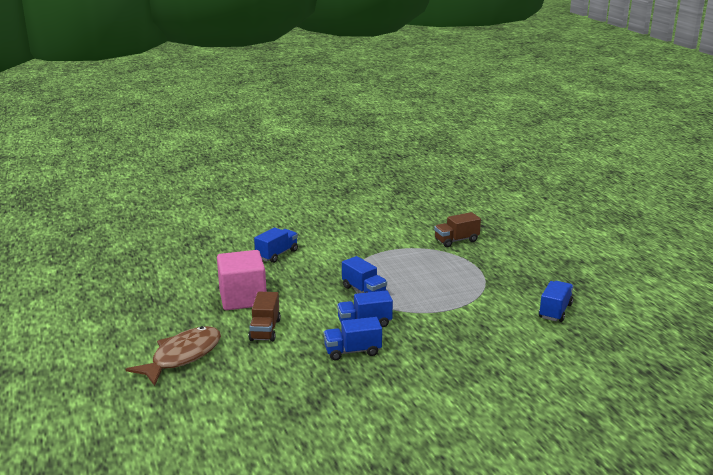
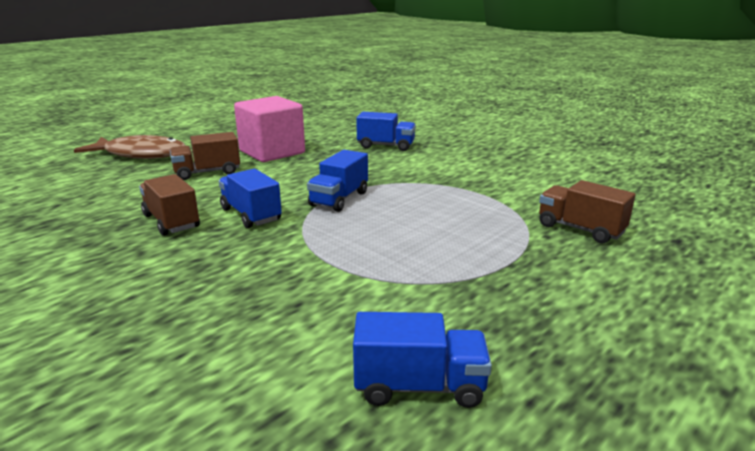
camera: 65 degrees right, 0 degrees up
(352, 351) = (171, 221): blue truck -> brown truck

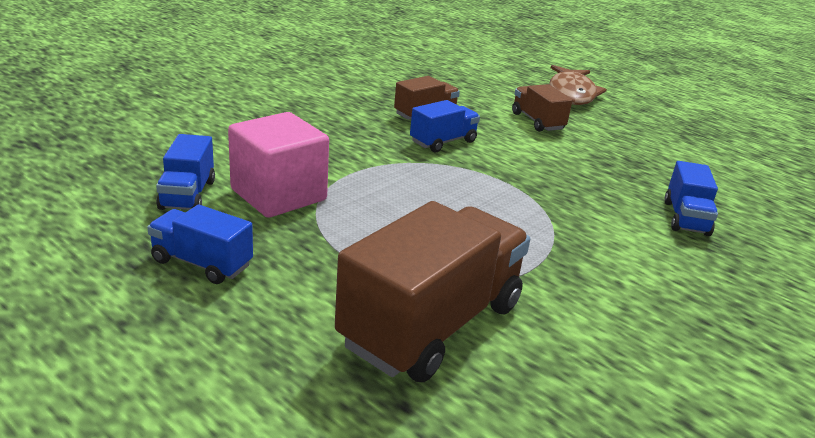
camera: 85 degrees right, 5 degrees up
(272, 152) = (614, 148): pink cube -> pink cube (278, 195)
(339, 199) = (489, 180): blue truck -> blue truck (202, 263)
(580, 229) = (432, 324): brown truck -> brown truck, size x1.95

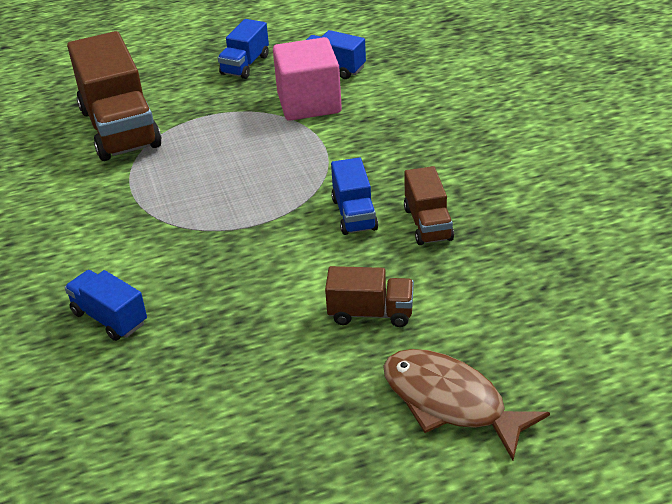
camera: 125 degrees right, 10 degrees up
(202, 263) = (245, 65): blue truck -> blue truck turned 150 degrees clockwise

